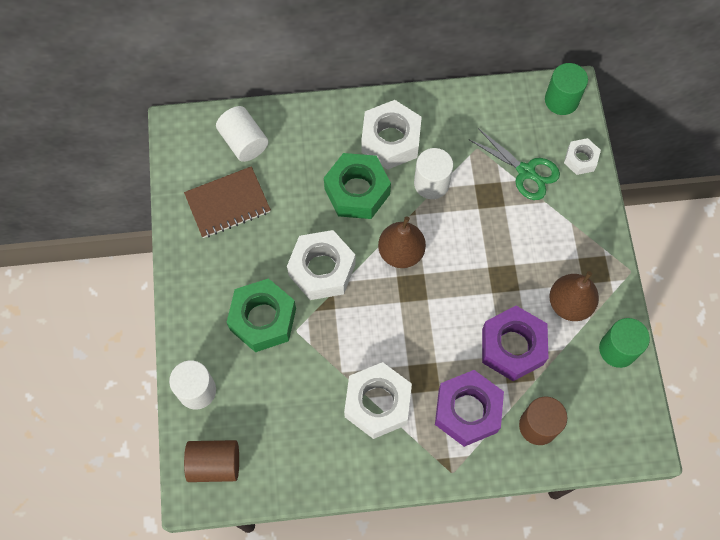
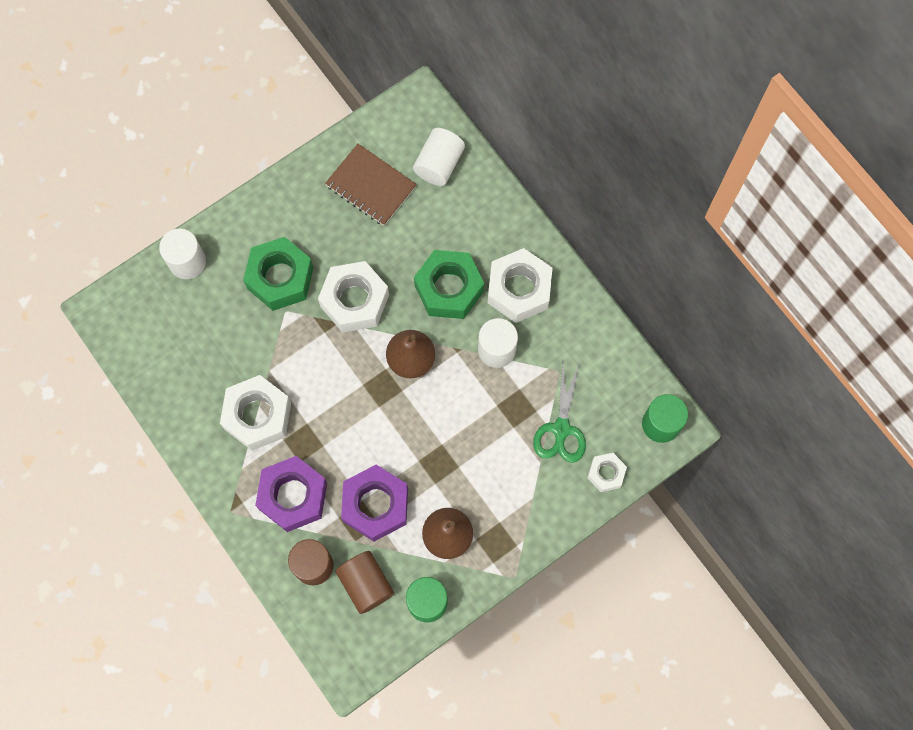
camera: 60 degrees right, 5 degrees up
(215, 464) = (133, 313): brown cylinder -> brown cylinder (366, 584)

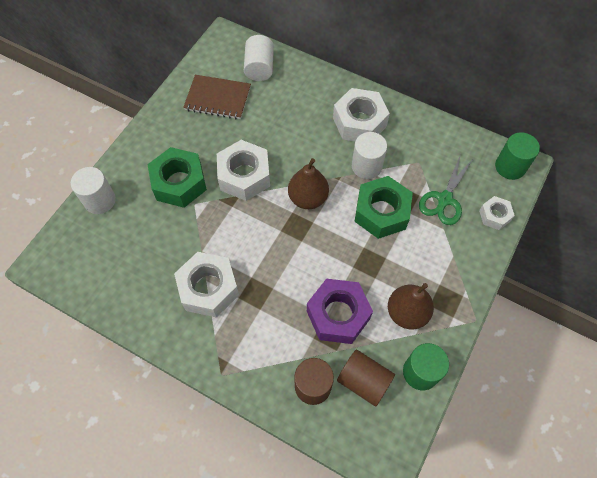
camera: 25 degrees left, 10 degrees down
(293, 496) = (268, 338): purple nut -> none
(449, 288) = (309, 141): green nut -> green nut (381, 212)
(561, 429) = (444, 199): green scissors -> green scissors turned 45 degrees clockwise

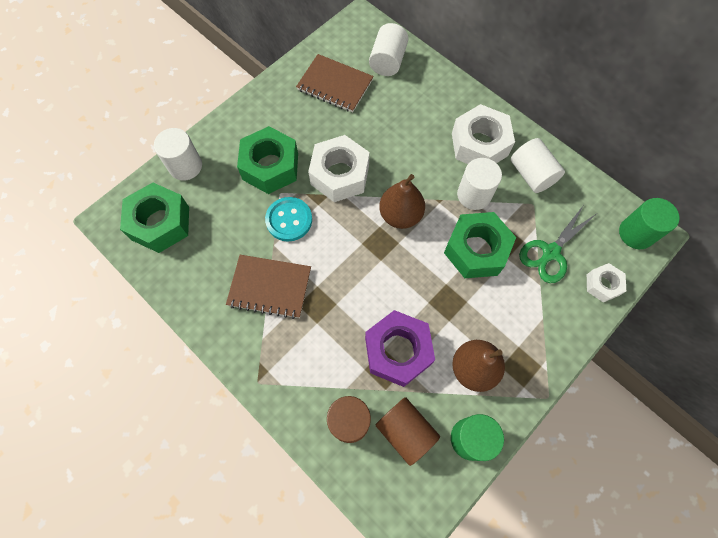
camera: 15 degrees right, 5 degrees up
(90, 257) = (160, 223): none -> green nut
(208, 288) = (270, 287): white nut -> brown notebook
(209, 226) = (289, 220): none -> turquoise button
(410, 138) = (531, 174): none -> white cylinder

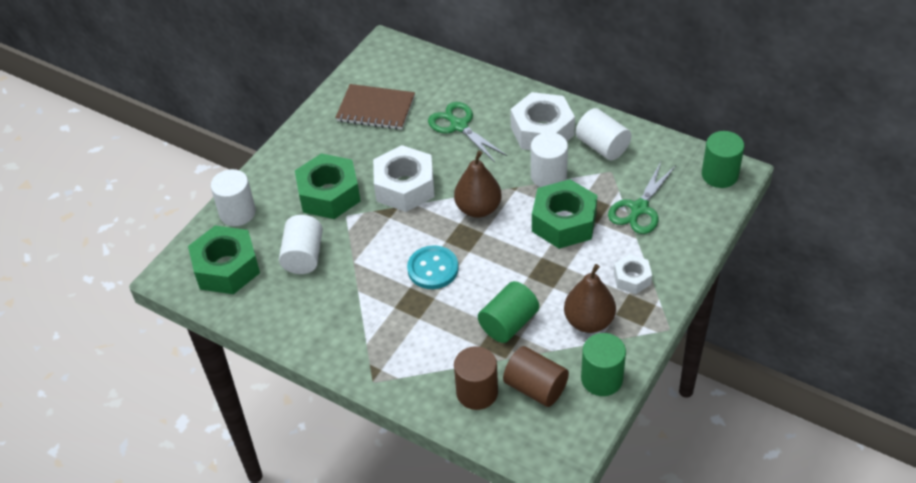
camera: 10 degrees left, 20 degrees down
(270, 287) = (361, 298): brown notebook -> none
(289, 220) = (363, 237): turquoise button -> turquoise button (433, 269)
(387, 61) = (425, 77): white cylinder -> white cylinder (303, 256)
(397, 351) = (508, 323): purple nut -> green cylinder
(404, 120) = (459, 125): none -> green scissors
(602, 285) = (697, 225): white nut -> white nut (632, 278)

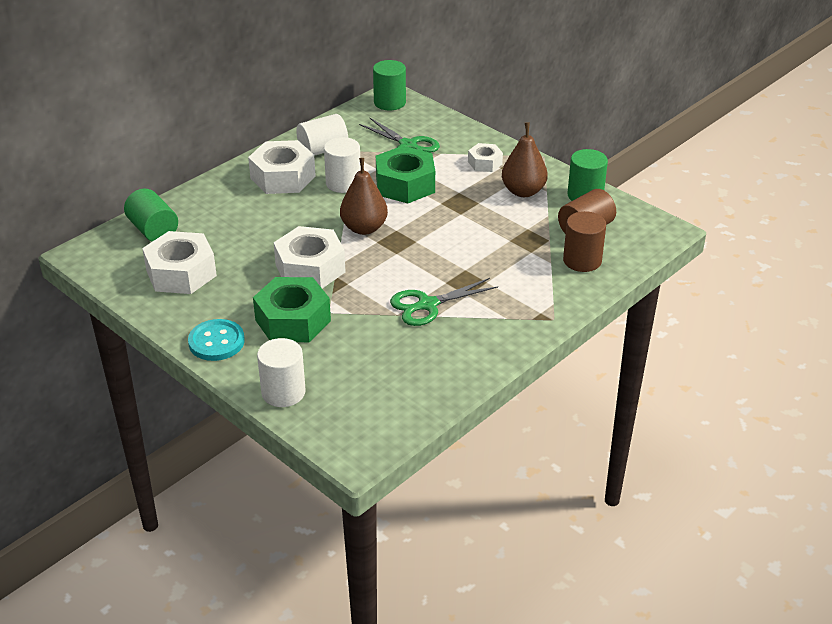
camera: 80 degrees left, 10 degrees down
(226, 268) = (365, 407): green nut -> none
(303, 256) = (374, 348): white cylinder -> none
(376, 109) = (181, 273): brown notebook -> white nut
(433, 269) = (428, 265): turquoise button -> turquoise button (216, 342)
(459, 125) = (243, 223): green scissors -> green scissors (427, 305)
(508, 323) = (511, 232): green cylinder -> green cylinder (153, 230)

